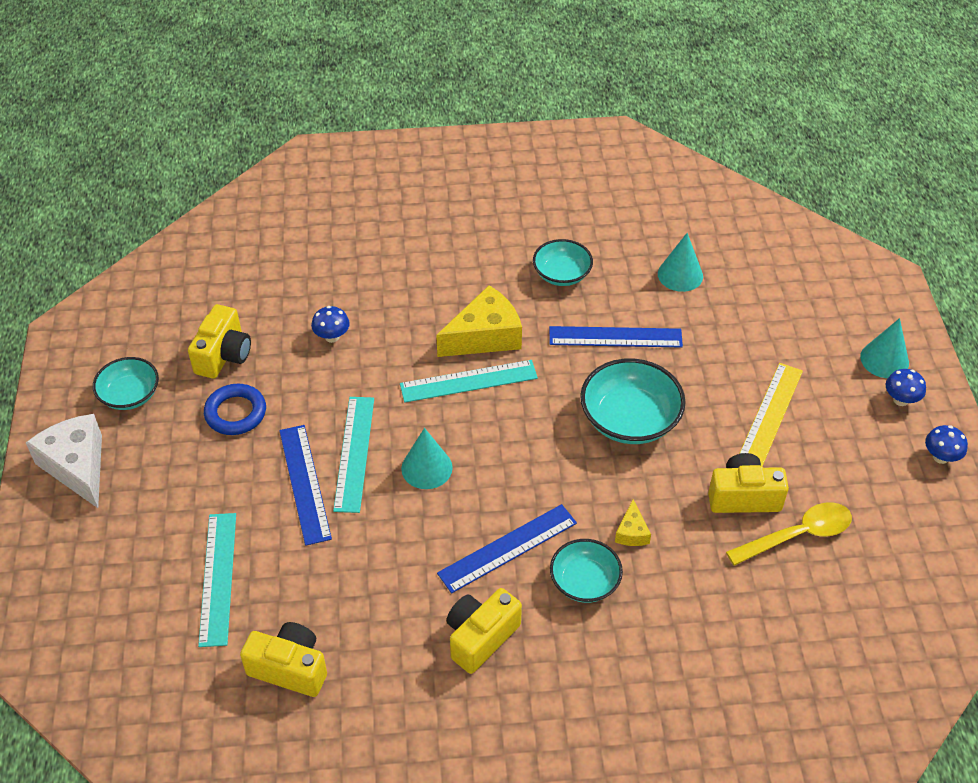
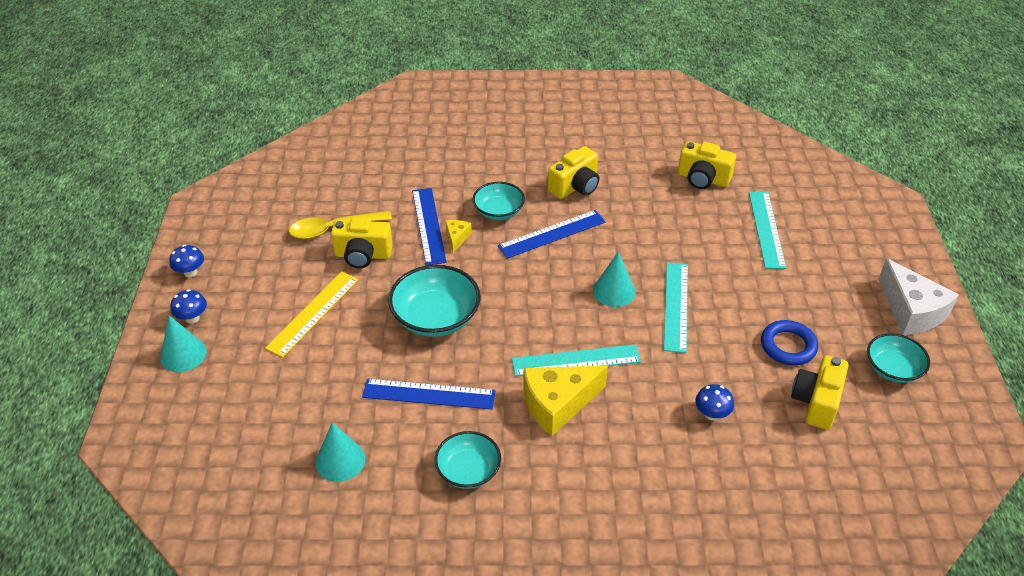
camera: 175 degrees left, 5 degrees down
(304, 483) = (714, 286): blue ruler -> blue ruler (429, 225)

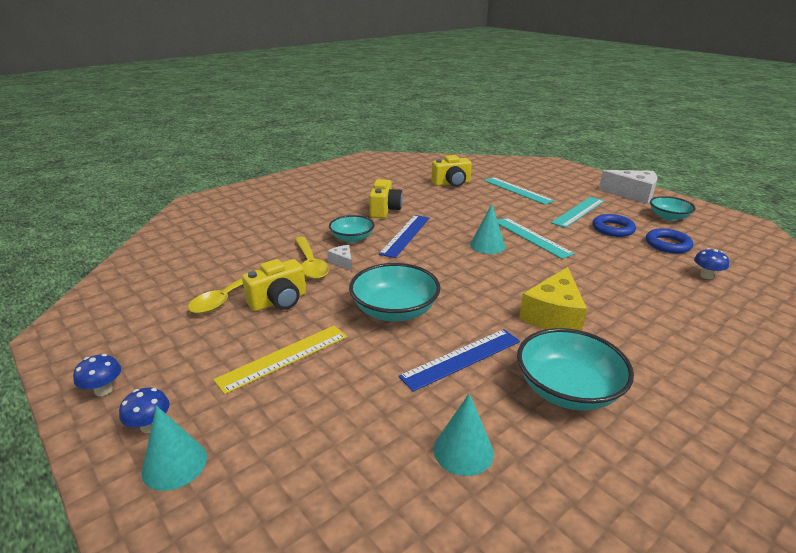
camera: 40 degrees left, 15 degrees down
(313, 313) = (283, 357): yellow ruler -> yellow ruler turned 60 degrees clockwise
(429, 225) = (310, 264): blue ruler -> yellow spoon
(457, 238) = (342, 262): yellow cheese -> white cheese
(468, 470) = (567, 389): turquoise bowl -> turquoise bowl, size x1.57
(576, 360) = (524, 287): turquoise ruler -> turquoise ruler (578, 211)
(711, 414) = (637, 274): blue mushroom -> blue mushroom (706, 276)
(816, 402) = (667, 244): yellow camera -> blue ring

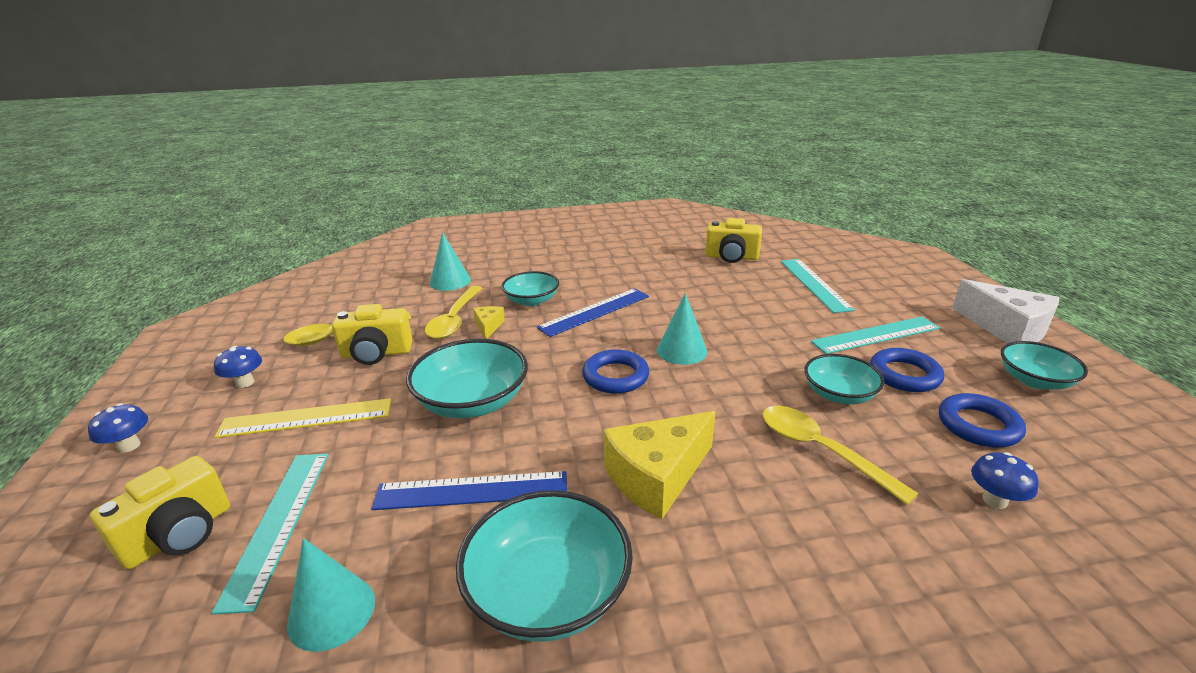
camera: 30 degrees right, 0 degrees up
(103, 390) = (143, 396): blue mushroom -> blue mushroom (245, 382)
(174, 464) = (99, 493): turquoise cone -> turquoise cone (450, 281)
(342, 262) = (488, 326): white cheese -> yellow cheese
(384, 210) = (607, 275): yellow camera -> yellow camera (179, 535)
(466, 270) = (615, 376): none -> blue ring
(531, 237) = (757, 355): turquoise ruler -> turquoise ruler (278, 524)
(594, 247) = (839, 394): none -> turquoise bowl
(616, 277) = (821, 451): none -> yellow spoon

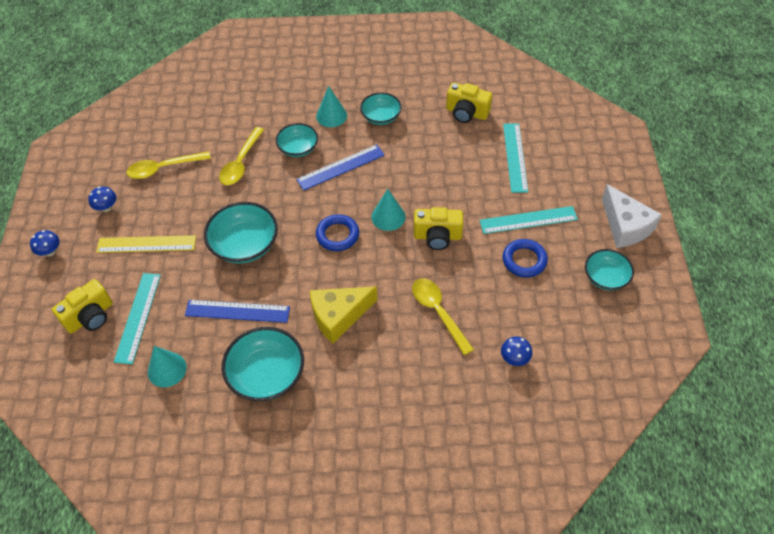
camera: 10 degrees right, 25 degrees up
(376, 353) = (187, 191): yellow camera -> yellow camera (437, 236)
(450, 281) = (241, 116): turquoise cone -> turquoise cone (331, 116)
(488, 326) = (263, 173): yellow cheese -> none
(839, 394) = (472, 271): turquoise bowl -> turquoise bowl (381, 117)
(978, 425) = (542, 308): blue ring -> none

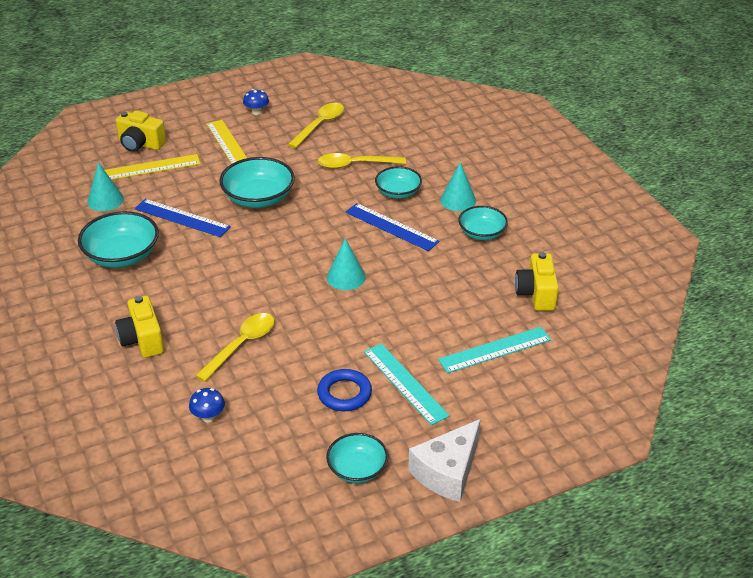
camera: 65 degrees right, 15 degrees down
(50, 252) = (195, 102): blue mushroom -> none
(138, 317) = (151, 167): turquoise ruler -> yellow ruler
(164, 168) = (320, 125): yellow spoon -> yellow spoon turned 75 degrees clockwise
(237, 311) = (182, 218): blue ruler -> blue ruler turned 45 degrees counterclockwise
(337, 235) = (302, 250): blue ring -> none
(339, 316) = (205, 280): yellow cheese -> none
(437, 236) = (340, 319): yellow camera -> yellow camera (142, 340)

